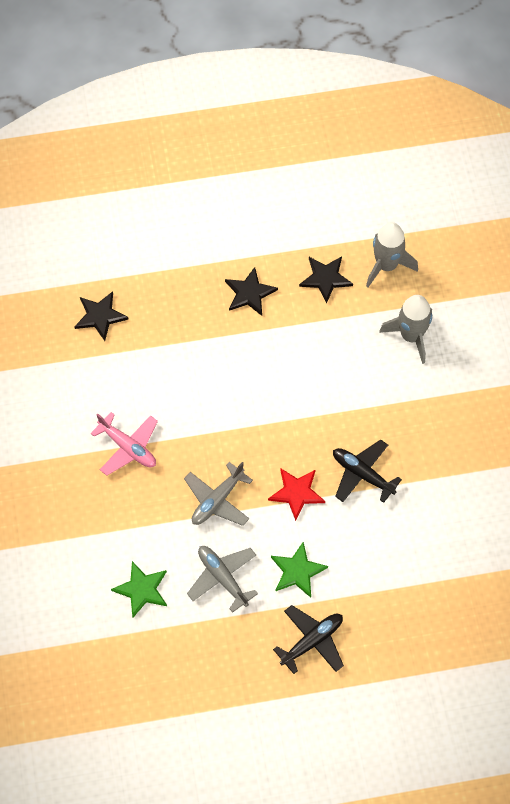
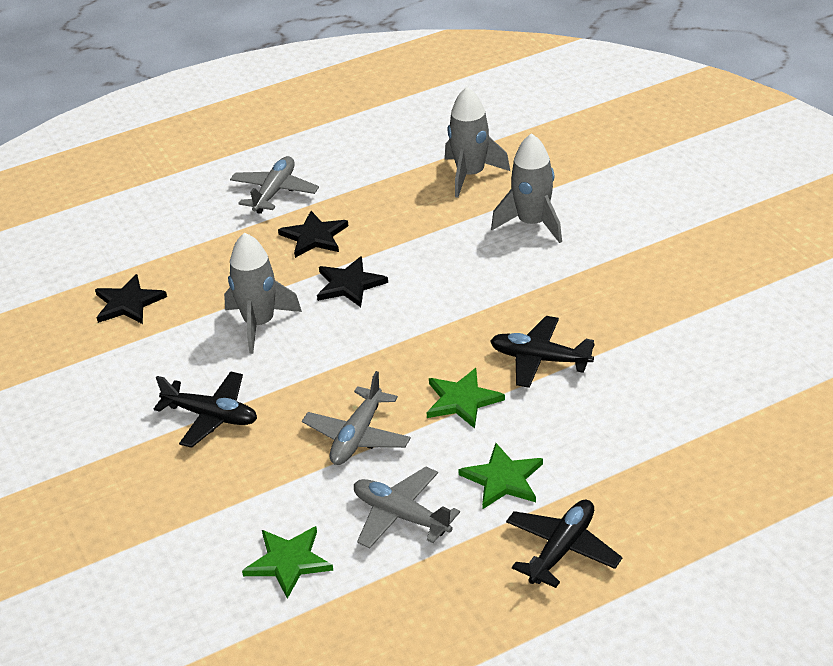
camera: 15 degrees left, 25 degrees down
(128, 447) = (211, 416): pink plane -> black plane
(184, 370) = (259, 324): none -> grey rocket
(235, 232) = (274, 192): none -> grey plane
(296, 493) = (462, 400): red star -> green star
(325, 278) = (403, 202): black star -> black star (349, 284)

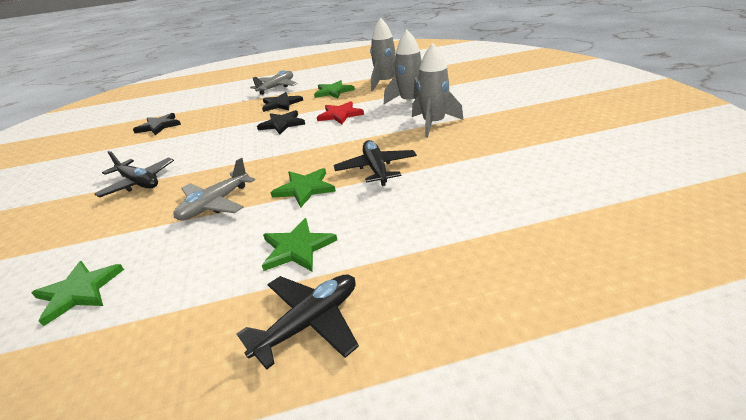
camera: 15 degrees right, 5 degrees down
(259, 324) = (215, 139): grey rocket -> grey rocket (433, 124)
(389, 201) = (333, 91): none -> green star
(401, 516) = (196, 266): grey plane -> none
(433, 258) = (340, 115): none -> red star
(540, 359) = (376, 169): black plane -> black plane turned 45 degrees clockwise

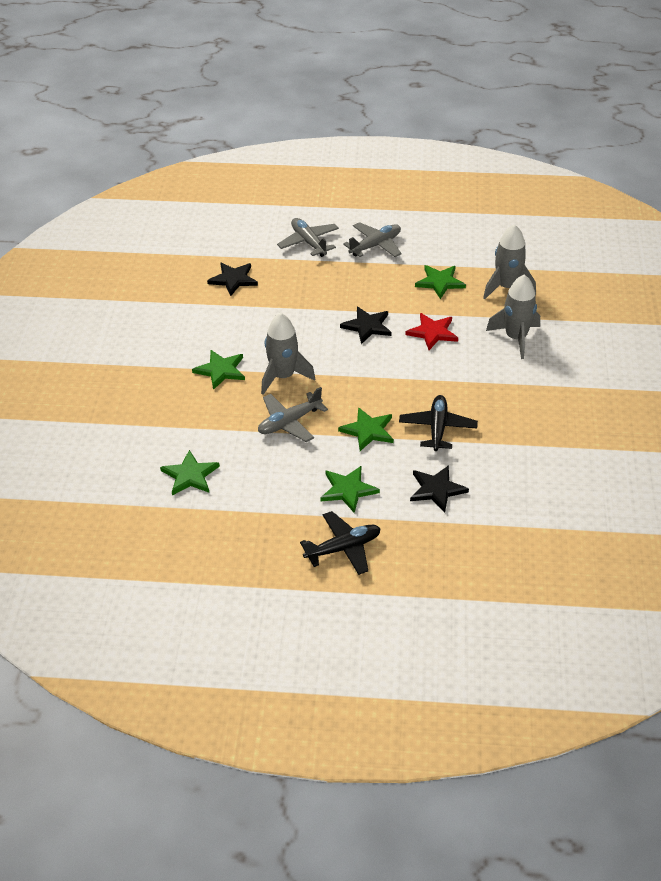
camera: 15 degrees right, 10 degrees up
(139, 183) = (221, 370): black plane -> green star
(224, 96) = (309, 242): none -> grey plane
(281, 104) = (373, 286): black star -> black star (436, 489)
(433, 124) = (520, 385): grey rocket -> grey rocket (283, 376)

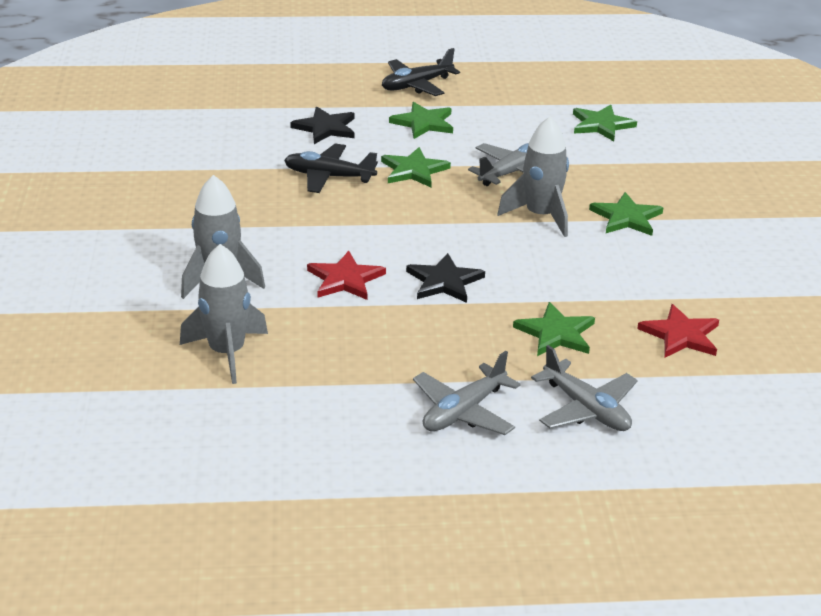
camera: 170 degrees right, 10 degrees down
(233, 279) = (681, 335): black star -> red star
(437, 428) = (329, 177): black plane -> black plane turned 105 degrees clockwise
(440, 282) = (340, 353): green star -> green star (556, 333)

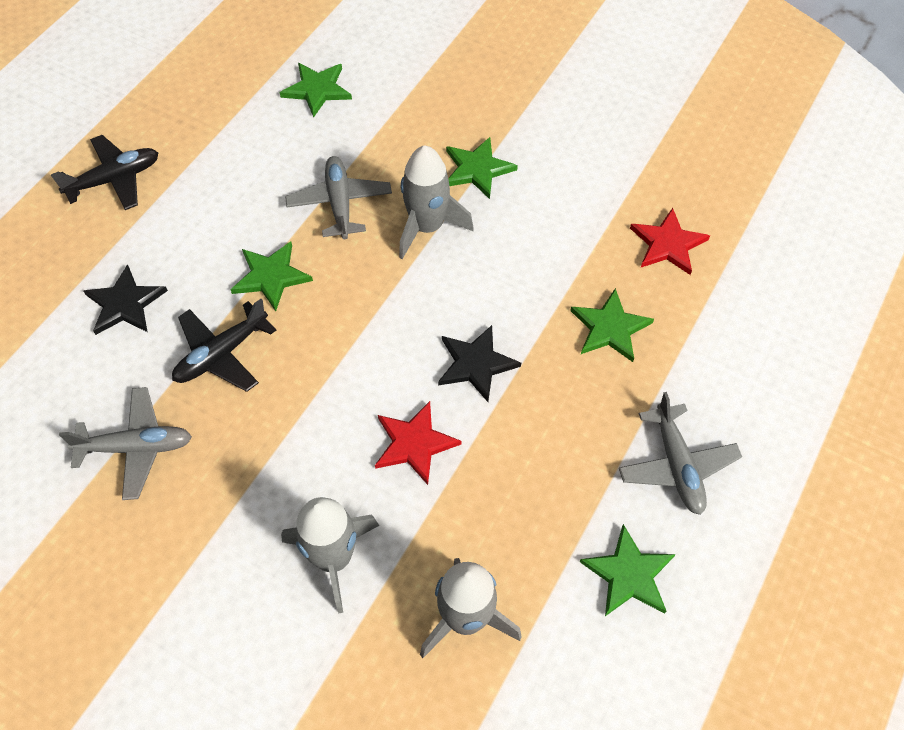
camera: 55 degrees left, 25 degrees up
(416, 85) = (114, 179): black plane -> black plane turned 120 degrees counterclockwise
(423, 123) = (192, 217): green star -> green star (628, 574)
(586, 409) = (724, 372): grey plane -> grey plane (136, 447)

